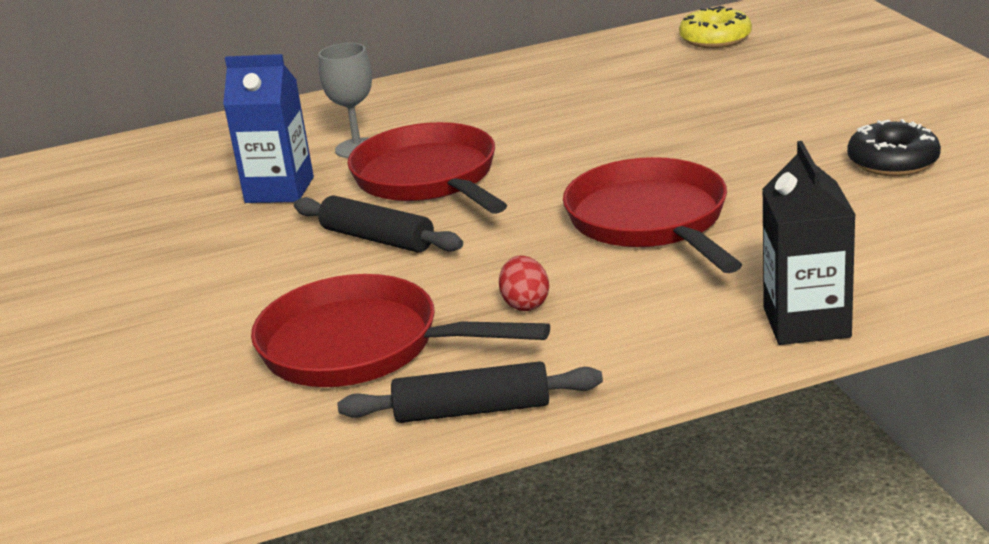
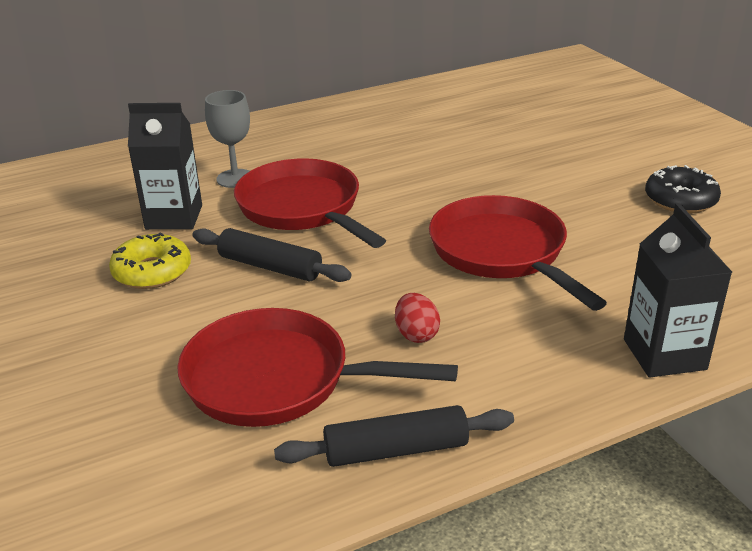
camera: 10 degrees left, 5 degrees up
(279, 190) = (174, 217): blue carton -> black carton
(715, 39) = (505, 88): yellow donut -> yellow donut (152, 271)

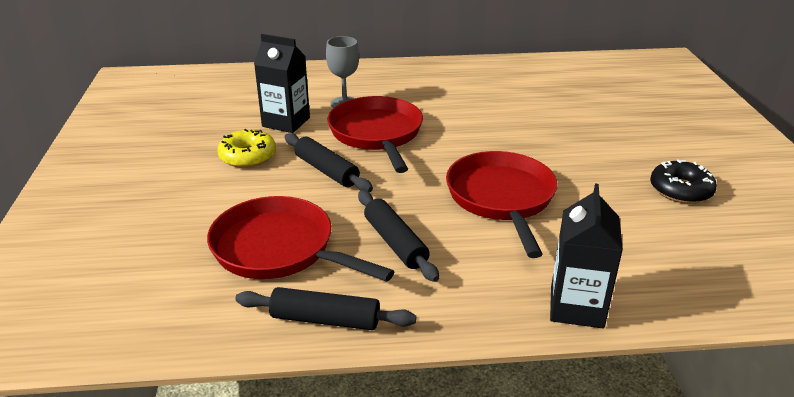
camera: 20 degrees right, 0 degrees up
(416, 334) = (395, 243): red egg -> black rolling pin

